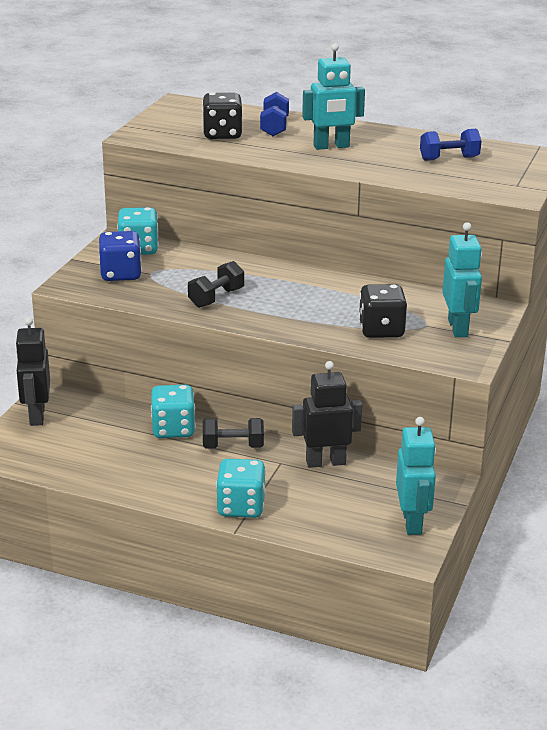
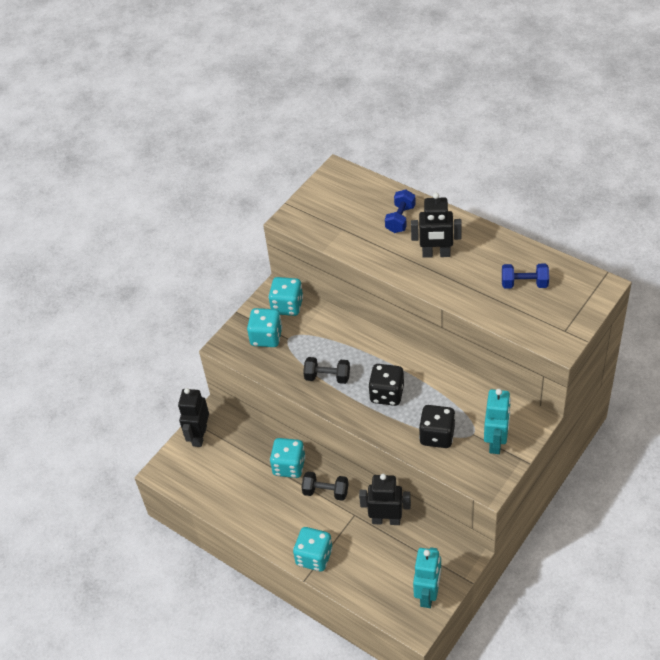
camera: 20 degrees right, 20 degrees up
(121, 274) = (266, 337): blue dice -> turquoise dice
(216, 298) = (327, 377): black dumbbell -> black dumbbell turned 45 degrees clockwise
(222, 134) = (356, 225): black dice -> black dice (387, 394)
(331, 146) = (436, 254): turquoise robot -> black robot

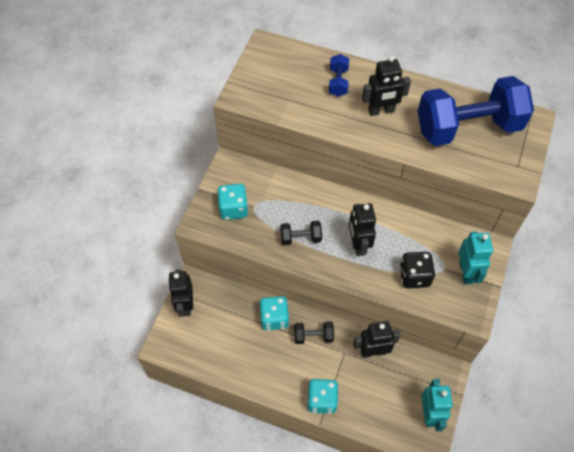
camera: 20 degrees left, 10 degrees up
(287, 306) = (243, 176): turquoise dice -> none
(387, 394) = (358, 245): black dice -> black robot
(524, 284) = (468, 127): blue dumbbell -> blue dumbbell, size x2.42

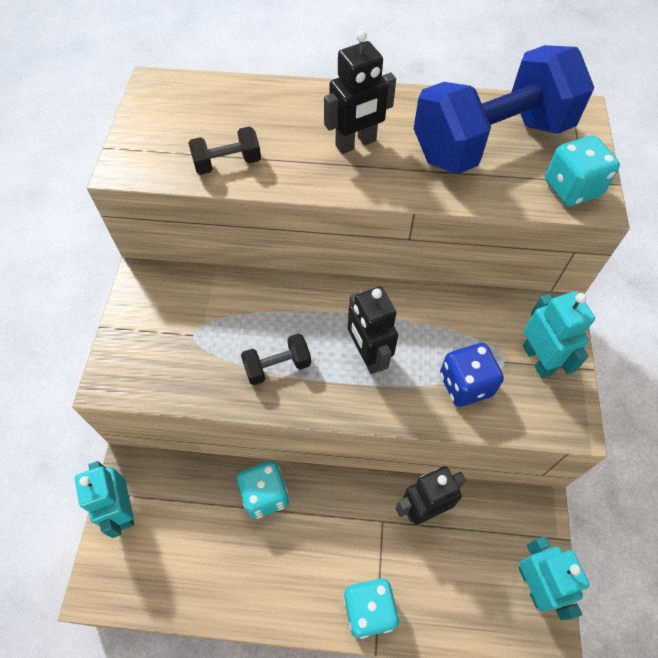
camera: 15 degrees left, 0 degrees up
(185, 305) = (123, 510): black robot -> turquoise robot
(233, 209) = (162, 345): turquoise dice -> turquoise dice (571, 188)
(313, 336) = (330, 508): black dumbbell -> black dumbbell (227, 163)
(338, 82) = (279, 116): blue dumbbell -> none
(414, 276) = (465, 384): black dice -> blue dice

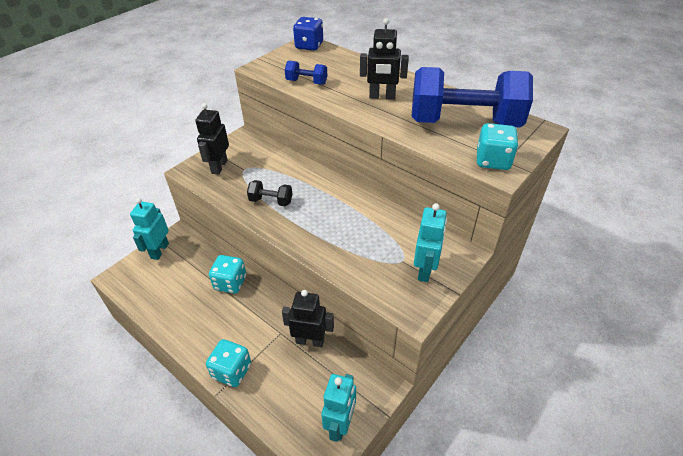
camera: 35 degrees right, 15 degrees down
(227, 163) = (306, 82): black dumbbell -> blue dumbbell
(368, 356) = (323, 219): black robot -> black robot (219, 167)
(465, 384) = (366, 259): blue dice -> blue dice (309, 46)

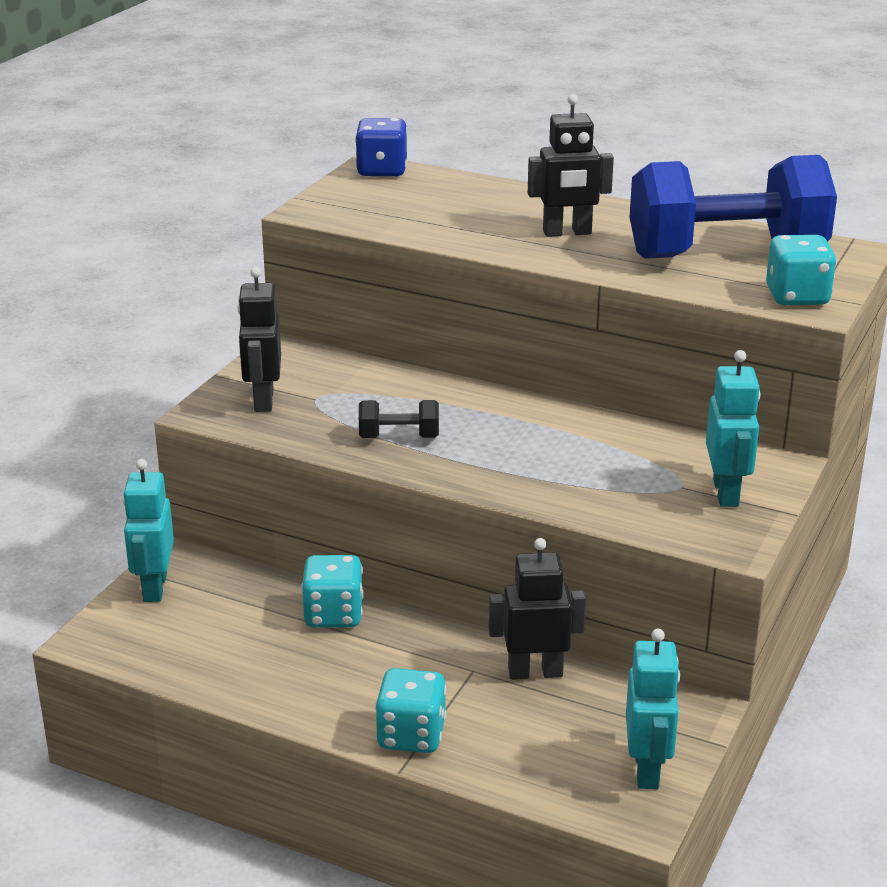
camera: 15 degrees left, 15 degrees down
(306, 82) = (416, 224): blue dumbbell -> none

